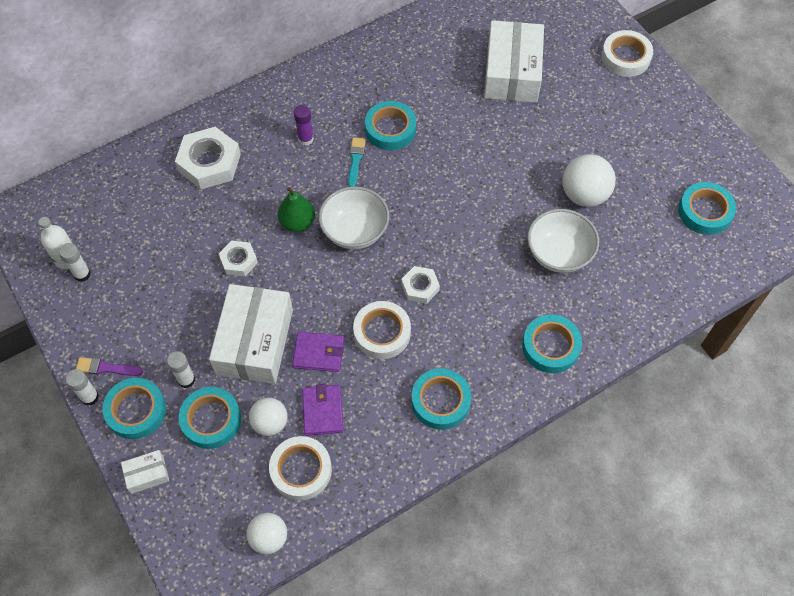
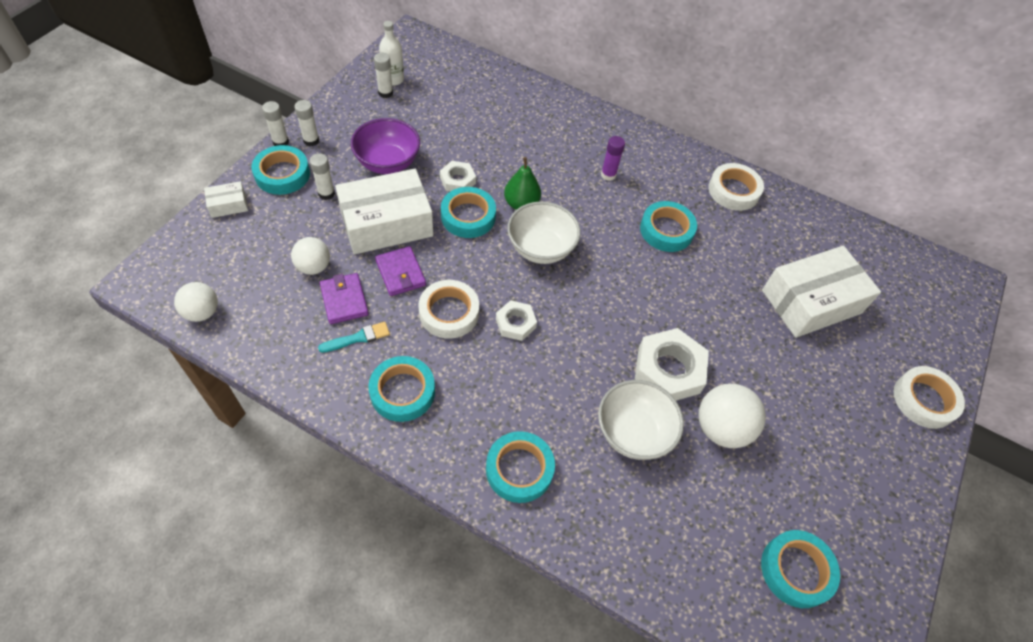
camera: 55 degrees right, 5 degrees down
(106, 368) = (311, 140): purple brush -> white glue stick
(147, 474) = (228, 205): white box -> white box turned 60 degrees counterclockwise
(179, 310) = (388, 162): none -> purple bowl
(209, 163) = (537, 123): white nut -> white nut (668, 370)
(211, 420) = (297, 225): turquoise tape -> turquoise tape (468, 216)
(301, 470) = (278, 308): white tape -> white tape (733, 191)
(322, 411) = (344, 300): purple wallet -> purple wallet turned 75 degrees counterclockwise
(355, 160) = (614, 218): turquoise brush -> turquoise brush (358, 338)

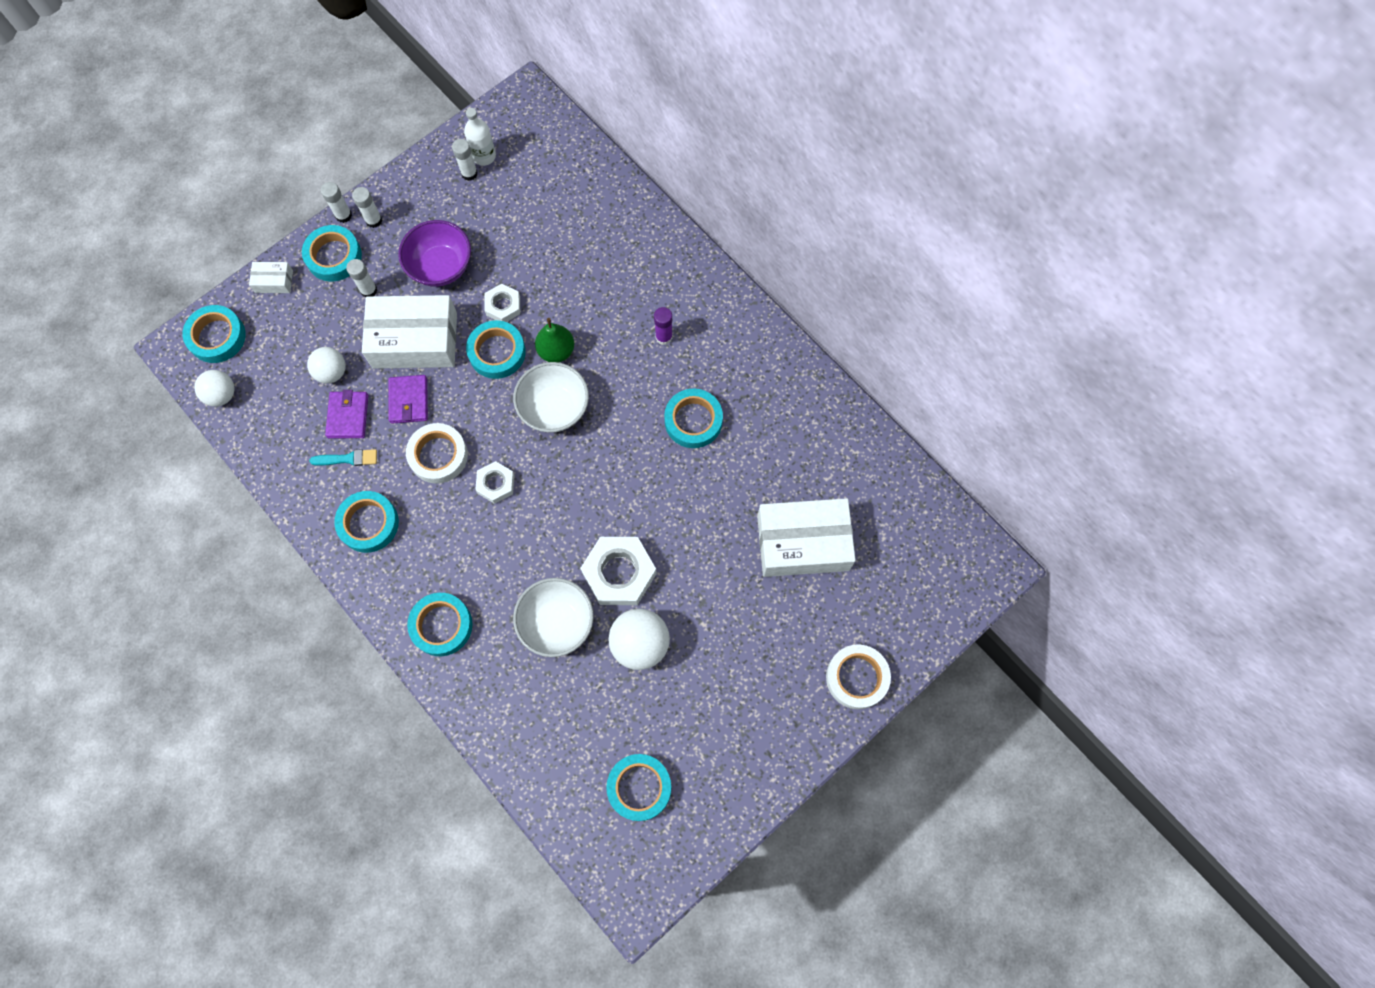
camera: 25 degrees right, 15 degrees up
(182, 262) = (217, 337): none -> turquoise tape
(733, 191) = (792, 391): white tape -> none

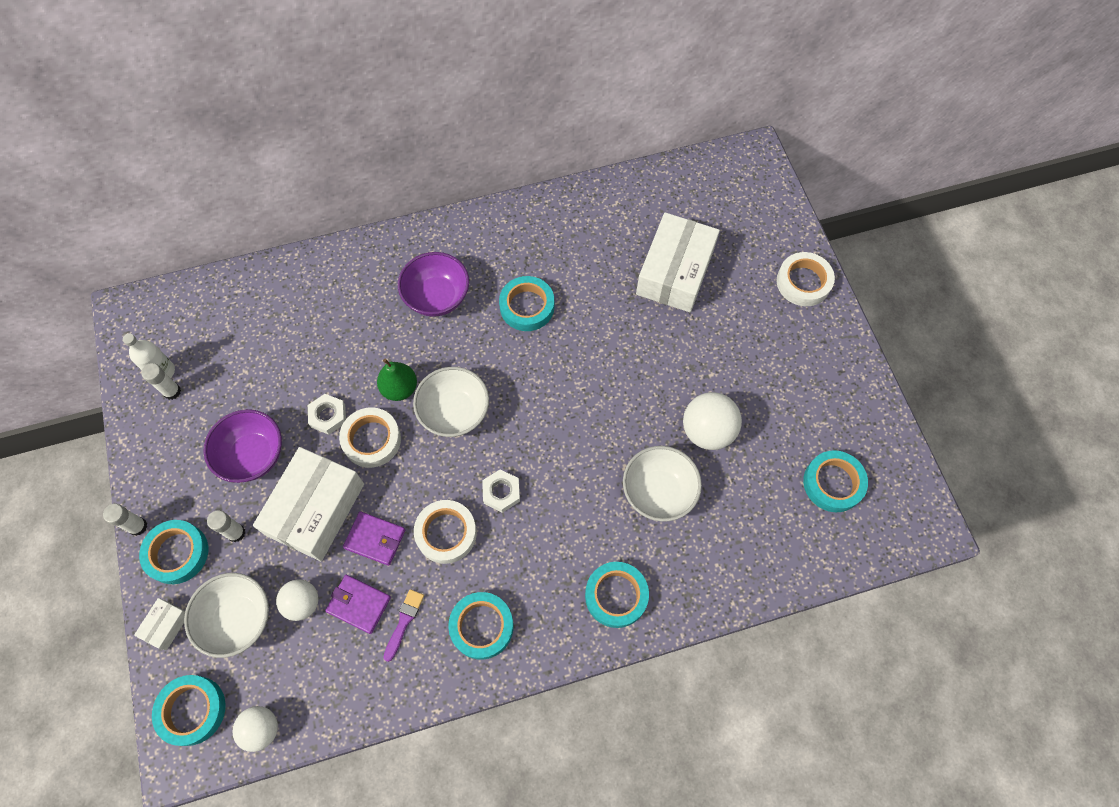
camera: 65 degrees left, 5 degrees down
(299, 331) = (238, 619): none -> white bowl
(348, 459) = (404, 621): turquoise brush -> purple brush
(374, 220) = (163, 499): white glue stick -> none
(497, 352) = (371, 440): turquoise tape -> white tape
(619, 573) = (636, 421): white nut -> none
(664, 337) = (437, 297): purple glue stick -> purple bowl

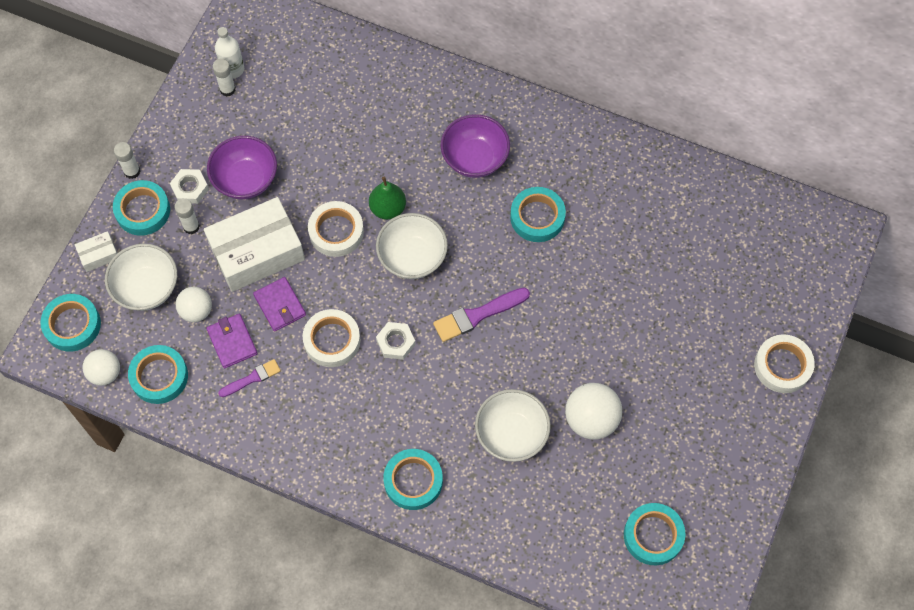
camera: 40 degrees right, 0 degrees up
(328, 416) = (320, 190): white nut -> white nut (190, 188)
(482, 626) = (301, 424): turquoise tape -> turquoise tape (159, 376)
(548, 418) = (477, 315): none -> purple brush
(675, 272) = (681, 277): white box -> none

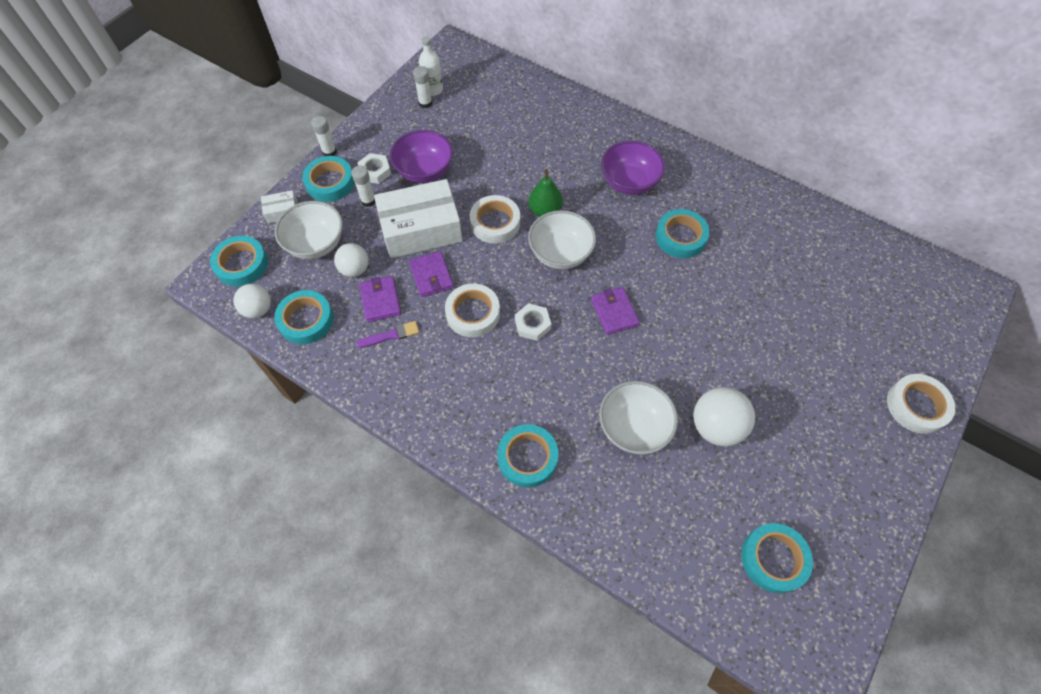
camera: 10 degrees right, 5 degrees down
(477, 315) = (614, 312): purple brush -> purple wallet

